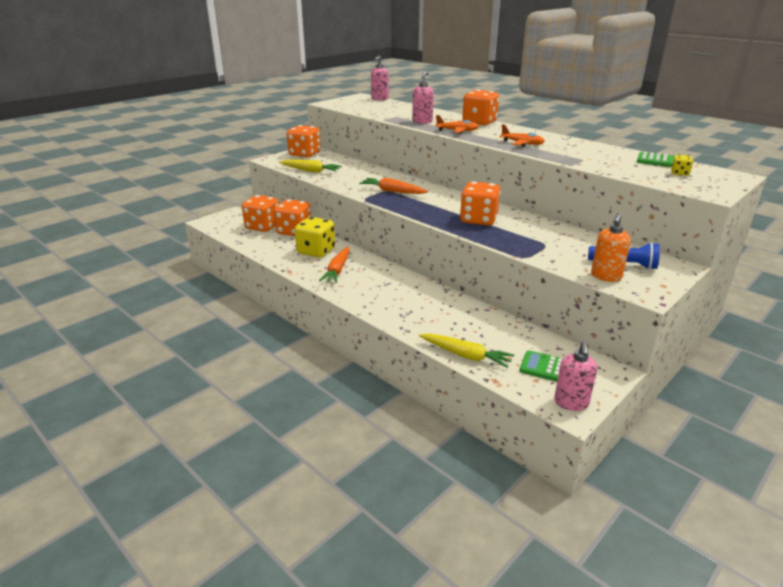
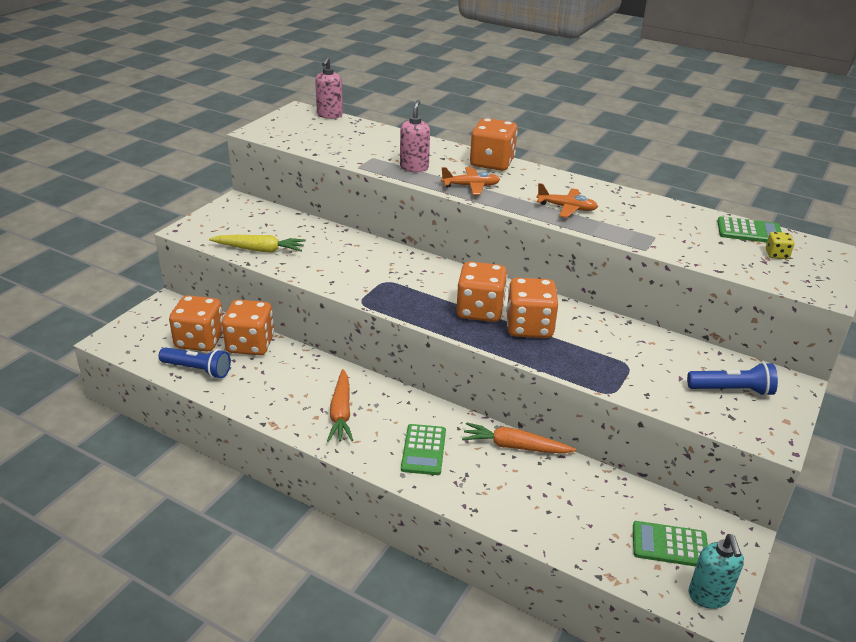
camera: 15 degrees left, 5 degrees up
(254, 240) = (197, 369): none -> blue flashlight
(304, 154) = (235, 213): orange dice -> orange dice (480, 311)
(316, 251) = (297, 380): yellow dice -> none
(386, 295) = (424, 450): none -> green calculator
(392, 191) = (394, 282): orange carrot -> orange carrot (515, 446)
(465, 355) = (561, 541): yellow carrot -> none
(571, 403) = (708, 596): pink soap dispenser -> turquoise soap dispenser
(606, 276) = (718, 415): orange soap dispenser -> none

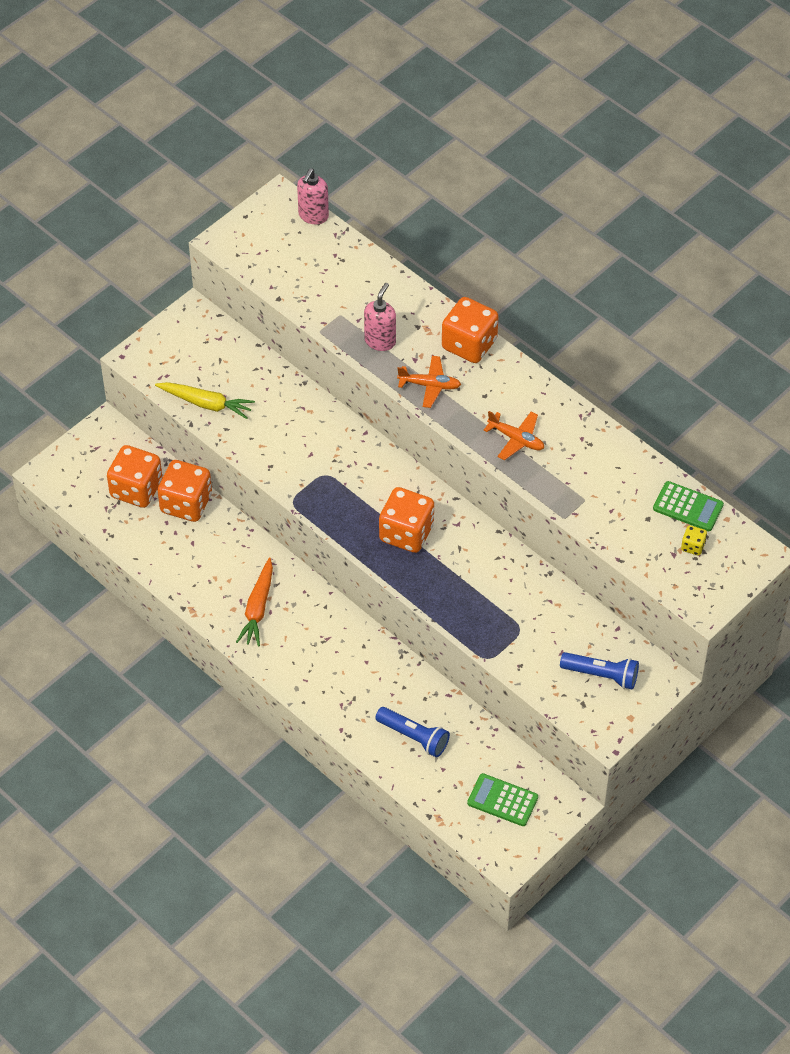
camera: 15 degrees right, 20 degrees up
(197, 369) = (130, 529): blue flashlight -> blue flashlight (414, 737)
(424, 450) = (323, 665): green calculator -> none
(515, 446) = (409, 676): orange carrot -> none
(529, 327) = (446, 564): orange dice -> none
(708, 596) = (510, 850): turquoise soap dispenser -> none

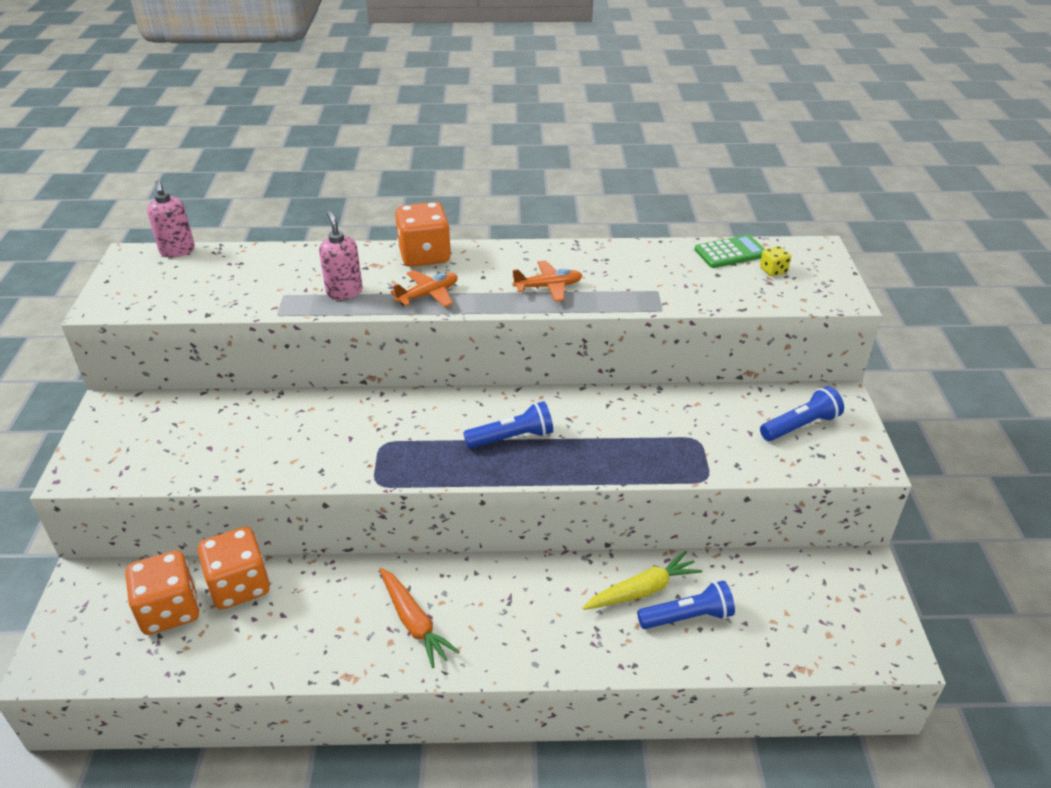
camera: 45 degrees left, 15 degrees down
(206, 404) = (196, 464): yellow carrot -> yellow carrot (642, 590)
(406, 533) = (512, 438): orange dice -> blue flashlight
(502, 800) = (822, 606): green calculator -> none

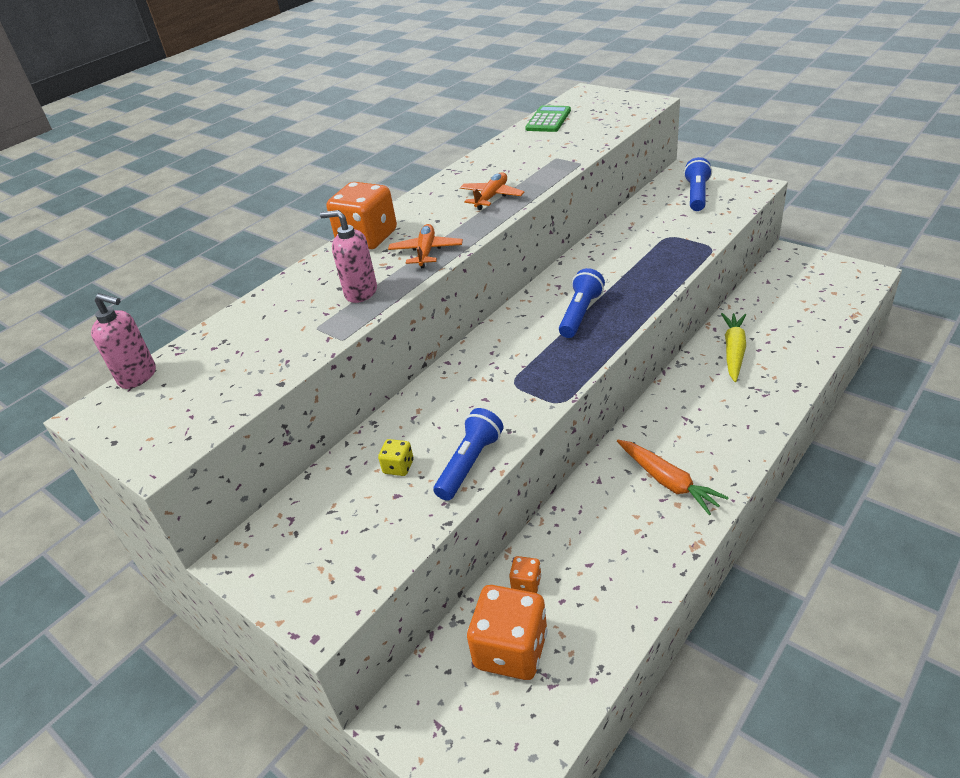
camera: 45 degrees left, 0 degrees up
(239, 586) = (526, 583): orange dice -> orange dice, size x0.45
(414, 622) = (668, 481): orange carrot -> orange carrot turned 45 degrees clockwise
(687, 617) = (774, 342): blue flashlight -> blue flashlight (469, 464)
(773, 270) = (589, 113): yellow dice -> yellow dice (398, 467)

